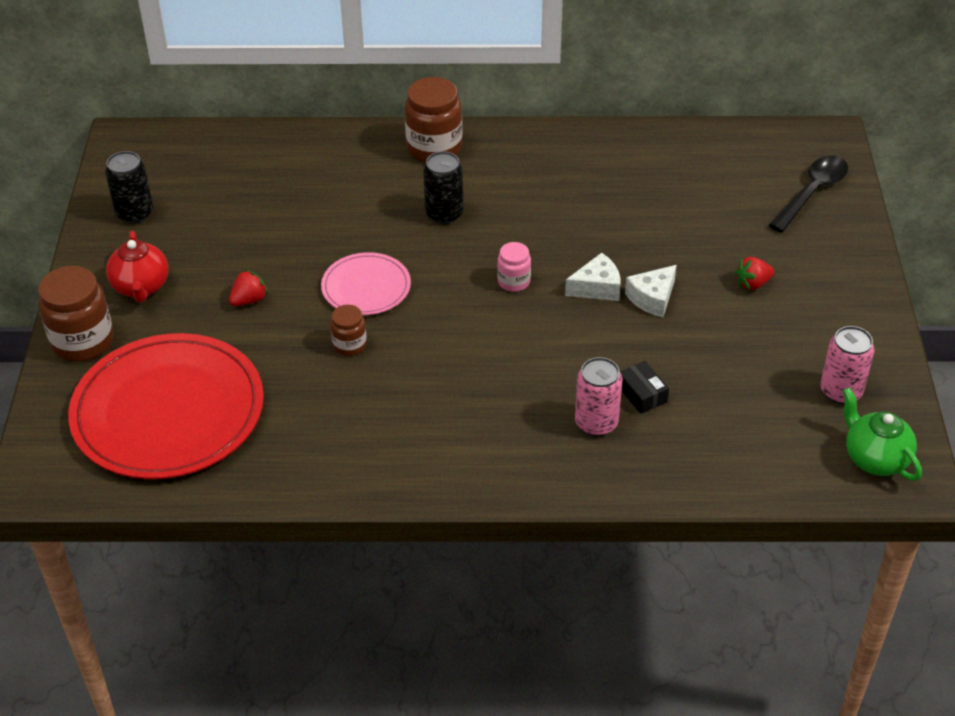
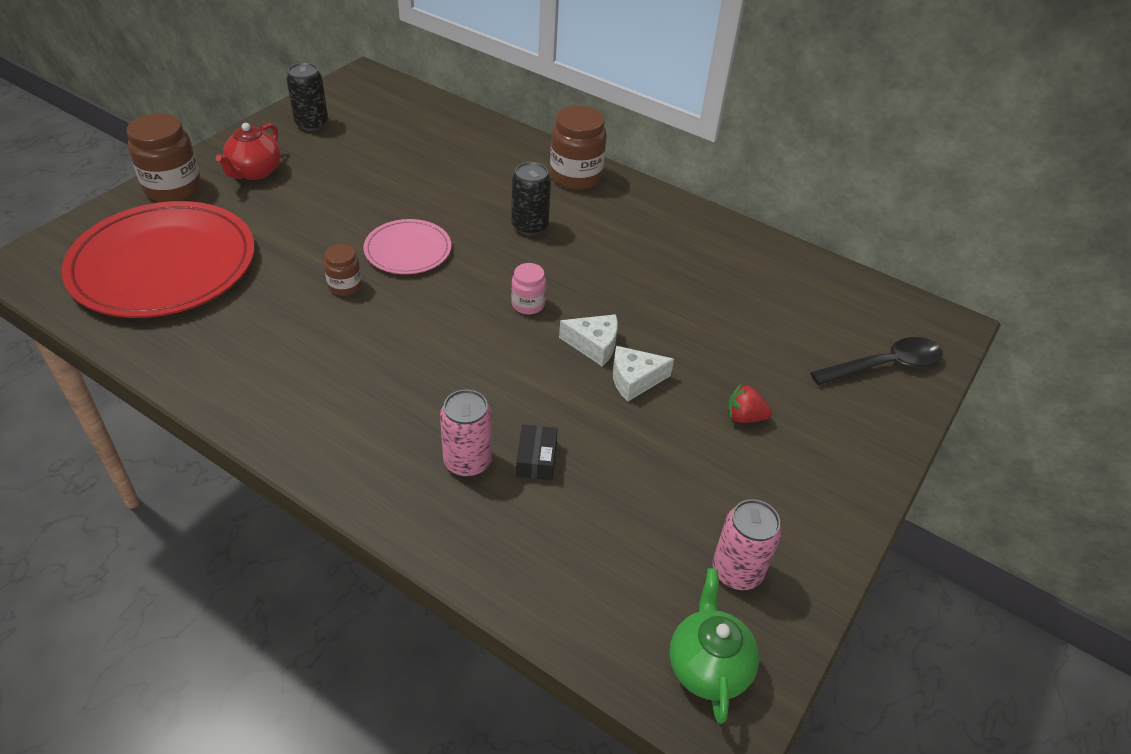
camera: 30 degrees right, 0 degrees up
(249, 300) = (314, 216): red strawberry -> none

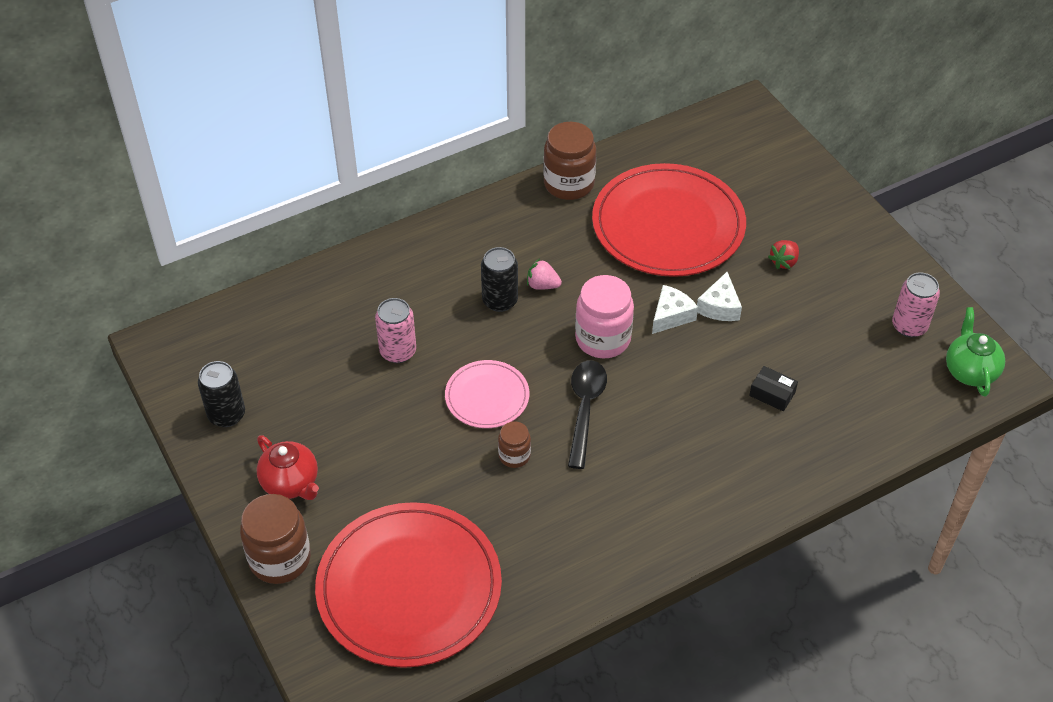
camera: 60 degrees left, 5 degrees up
(467, 461) = (757, 435): pink can -> pink can (398, 351)
(528, 304) = (603, 339): pink jar -> pink jar, size x1.85
(568, 247) = (542, 285): none -> pink strawberry
(576, 176) = (444, 242): brown jar -> brown jar (569, 184)
(707, 666) = (969, 371): green teapot -> green teapot turned 60 degrees clockwise
(718, 309) = (668, 225): none -> red plate
(884, 365) = (770, 163): black spoon -> black spoon (585, 409)

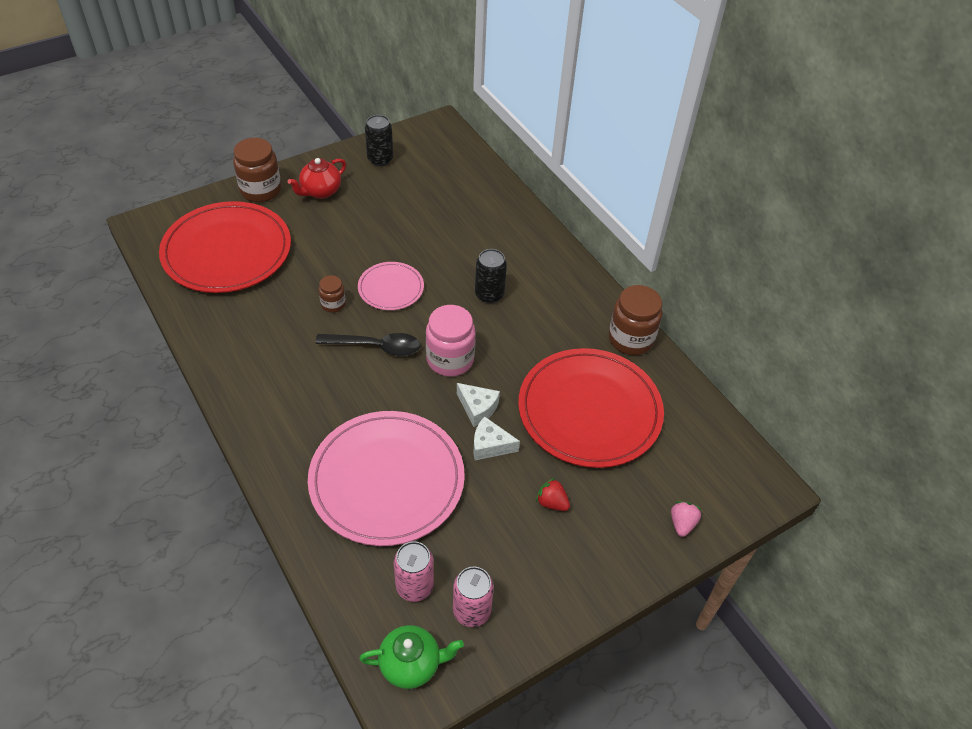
camera: 85 degrees right, 0 degrees up
(398, 351) = (435, 238): pink can -> pink can (414, 586)
(542, 285) = (508, 321): pink strawberry -> pink strawberry (682, 524)
(772, 394) = (387, 480): black box -> pink plate

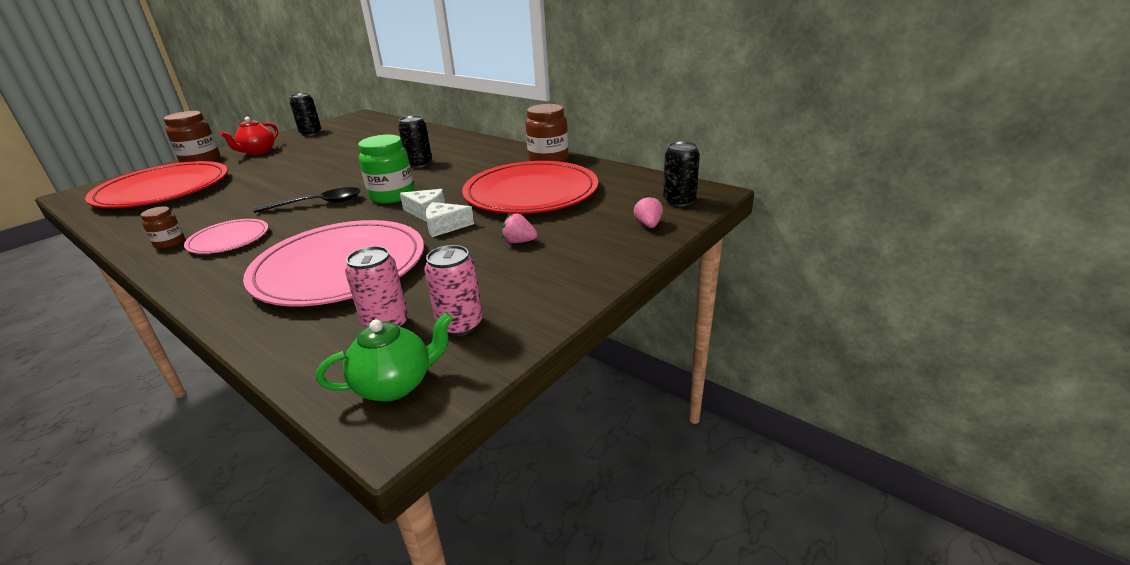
camera: 15 degrees left, 20 degrees down
(333, 304) = (272, 193): brown jar -> brown jar (170, 243)
(391, 288) = (328, 177): pink plate -> pink plate (229, 239)
(450, 359) = (392, 196): pink jar -> green jar
(552, 503) = (519, 242): red strawberry -> pink strawberry
(732, 491) = (679, 201): none -> black can

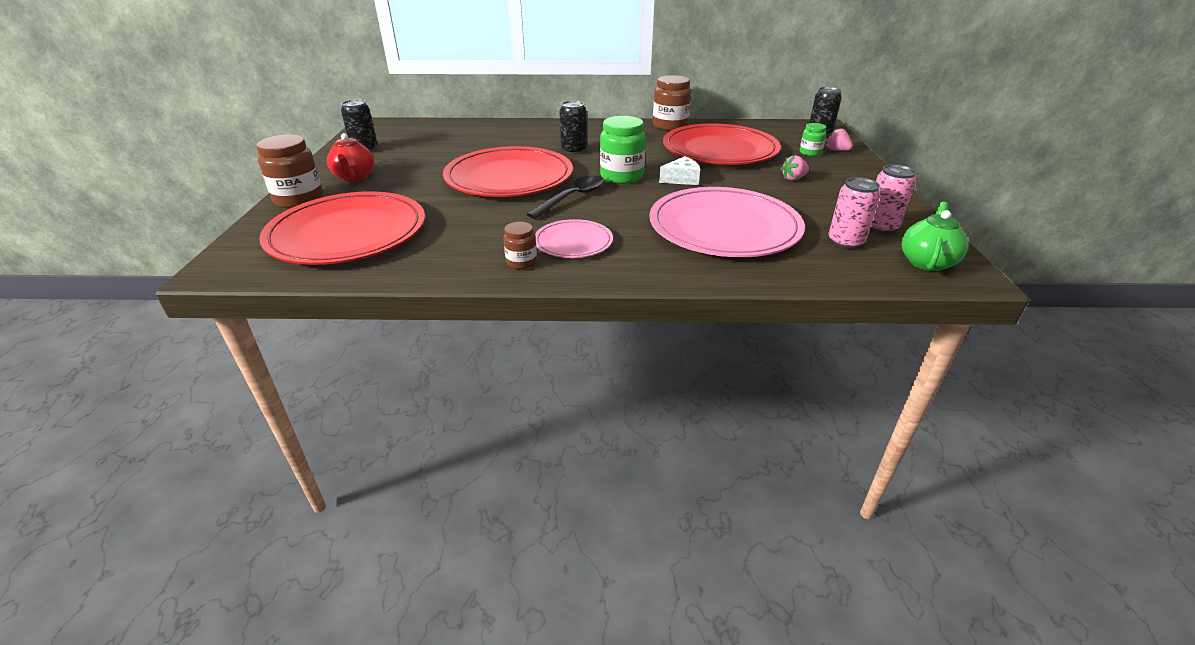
camera: 40 degrees left, 5 degrees up
(327, 175) = (509, 177): none -> red plate
(445, 227) = (722, 184): white cheese -> none
(610, 219) = (810, 153): none -> green jar

